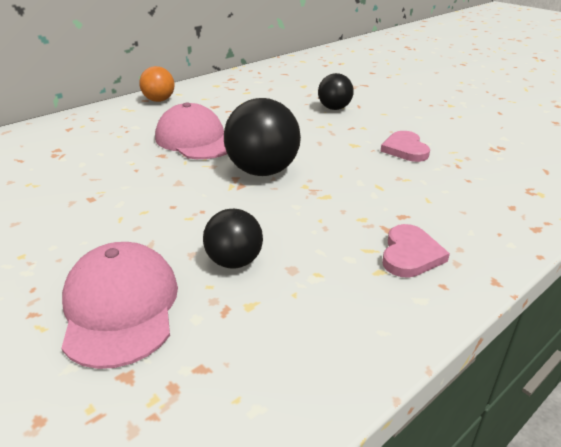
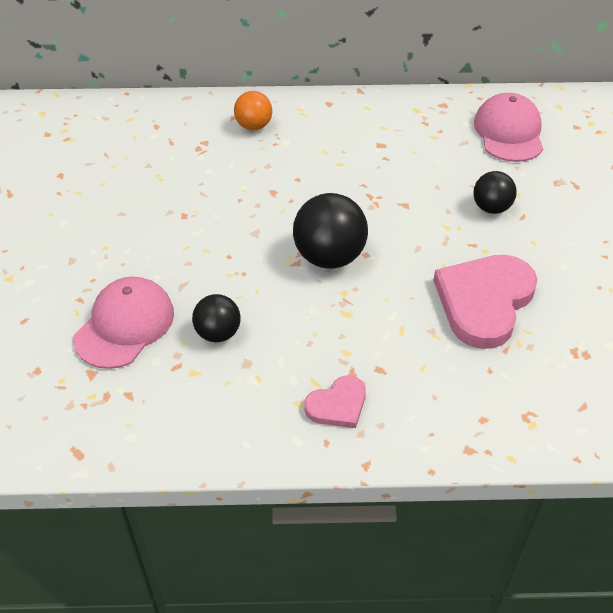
camera: 40 degrees right, 15 degrees up
(159, 100) = (339, 110): orange ball -> orange ball (254, 126)
(196, 140) = (317, 187): pink cap -> pink cap (509, 132)
(405, 149) = (484, 302): pink heart -> pink heart, size x1.94

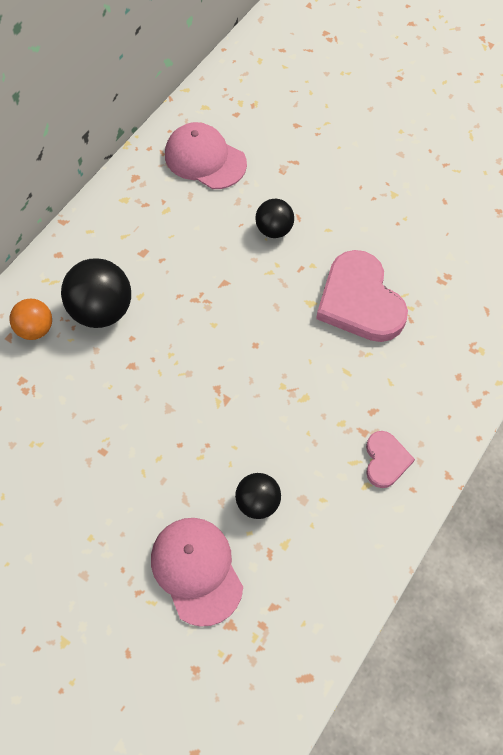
camera: 55 degrees left, 15 degrees up
(329, 257) = (238, 372): black ball -> black ball (102, 310)

